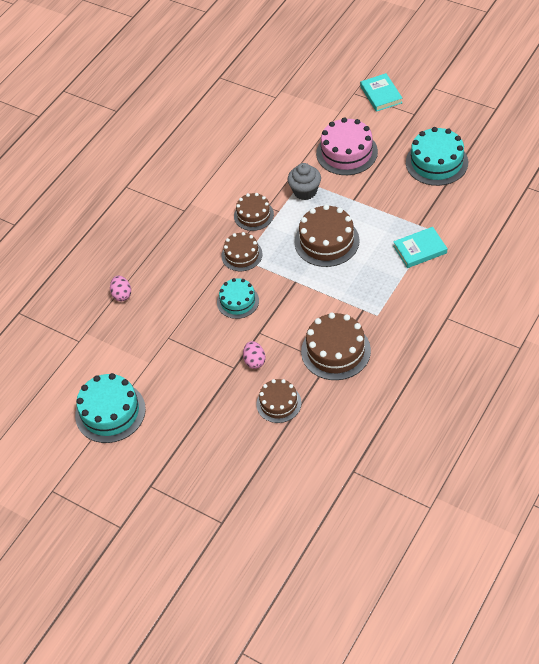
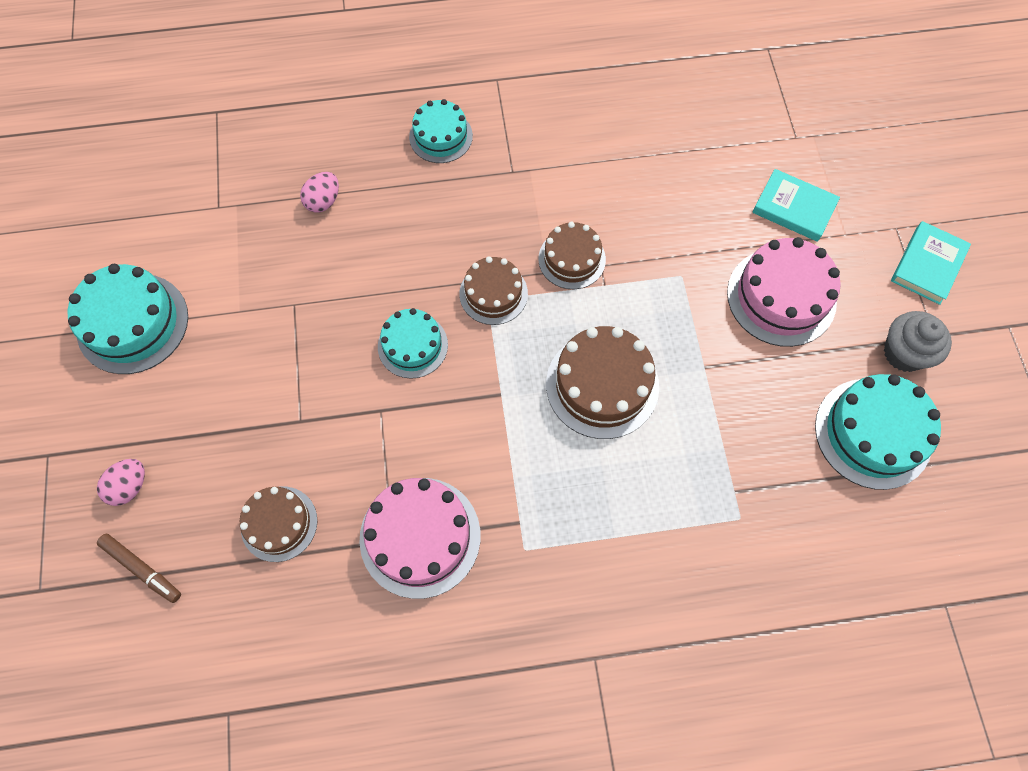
camera: 45 degrees right, 15 degrees up
(135, 227) = (441, 136): none -> turquoise cake
(250, 472) = (142, 569): none -> brown marker
(254, 361) = (328, 440): pink egg -> pink egg (130, 486)
(305, 191) = (666, 293): grey cupcake -> grey cupcake (904, 353)
(335, 351) = (420, 537): brown cake -> pink cake
(420, 249) = (690, 526): turquoise book -> turquoise book (794, 208)

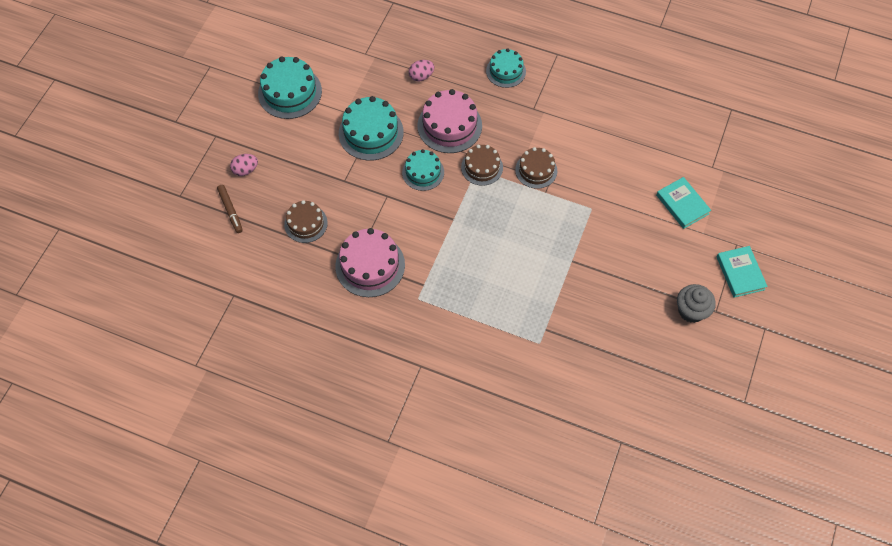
camera: 30 degrees right, 5 degrees down
(602, 385) = (510, 241): brown cake -> none
(781, 297) = (641, 247): pink cake -> pink cake (449, 125)
(873, 433) = (643, 341): turquoise cake -> turquoise cake (371, 133)
(927, 265) = (740, 273): turquoise book -> turquoise book turned 75 degrees counterclockwise

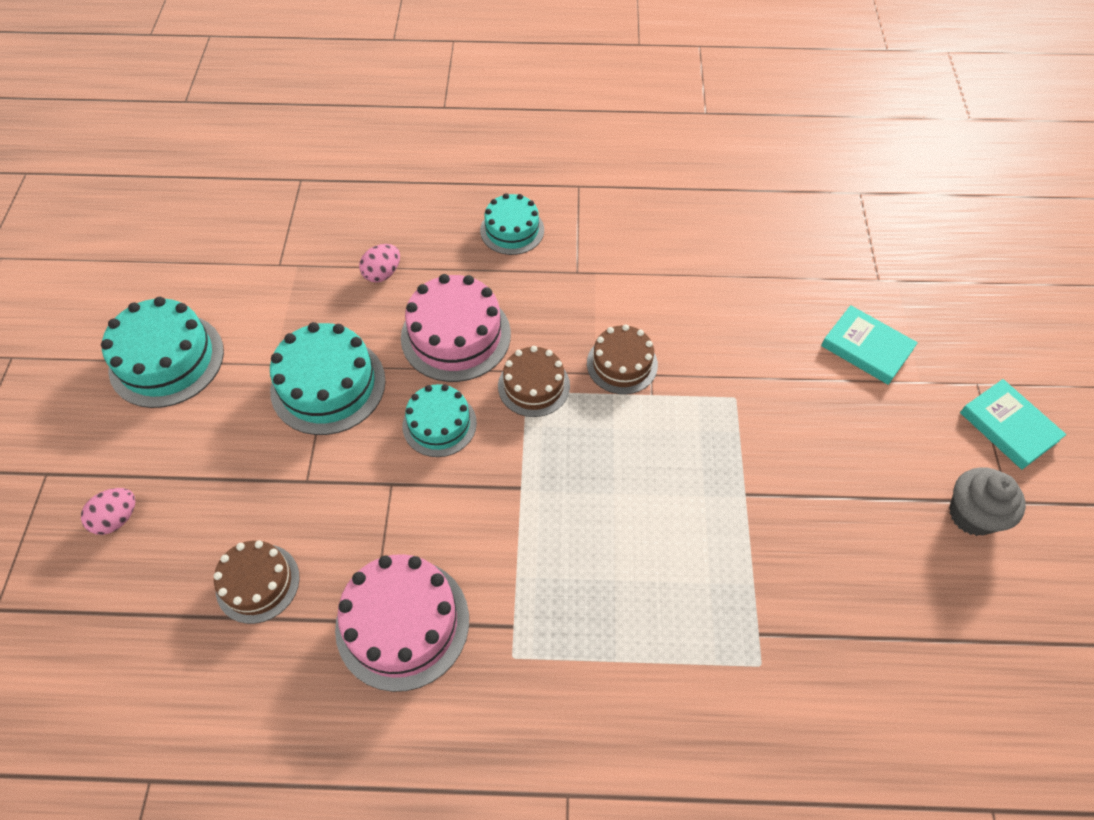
camera: 20 degrees left, 5 degrees down
(230, 211) = (104, 606): brown marker -> none

